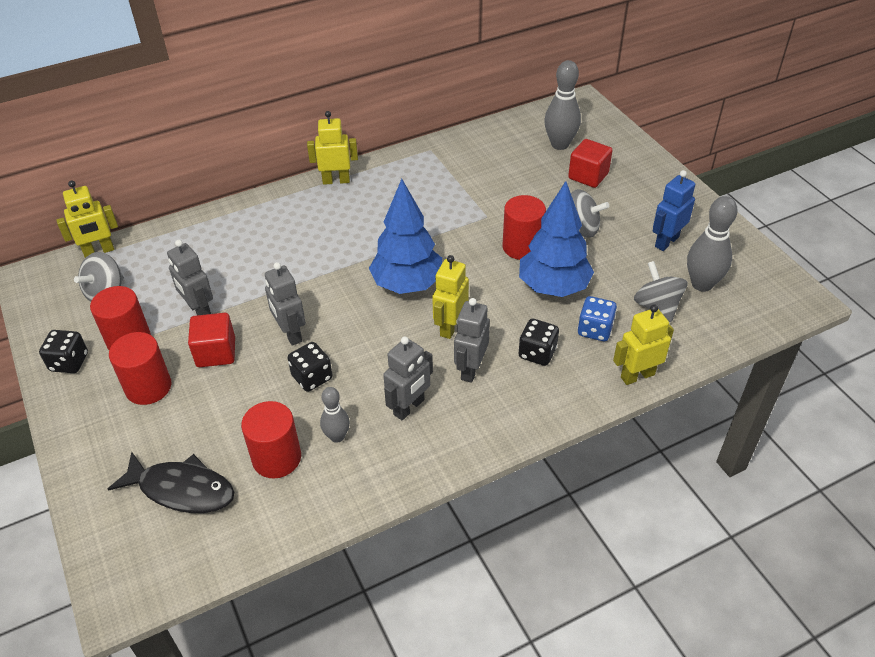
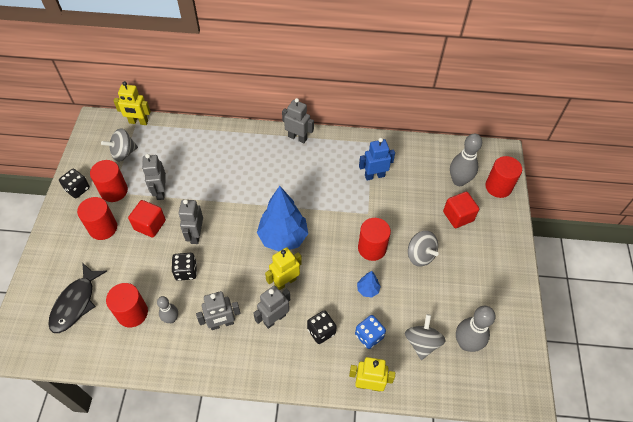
camera: 30 degrees right, 10 degrees up
(181, 489) = (75, 303): black fish -> black fish turned 60 degrees clockwise
(336, 180) = (297, 138): yellow robot -> grey robot
(553, 287) = (368, 289): blue tree -> blue tree, size x0.44
(605, 132) = (498, 187): none -> red cylinder
(666, 241) = (469, 297): blue robot -> blue robot (374, 176)

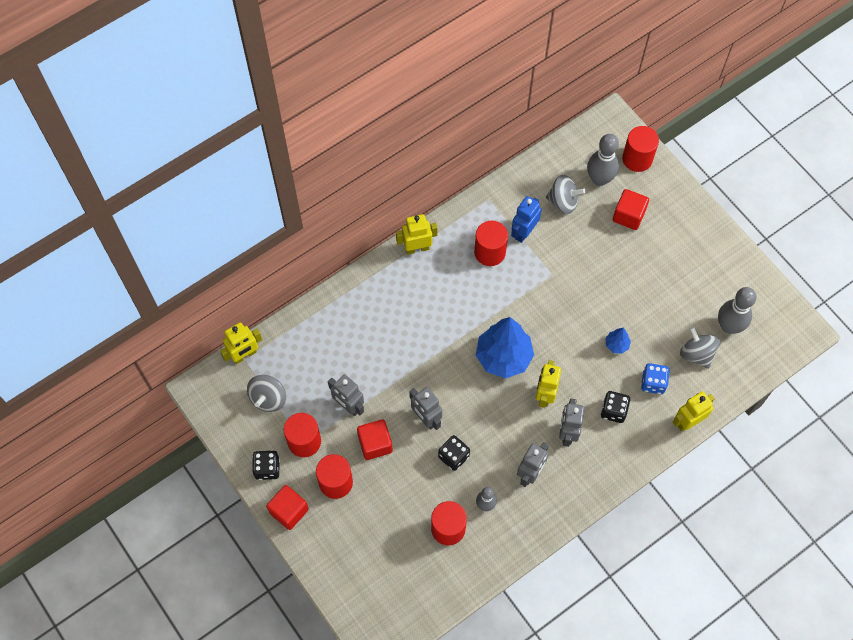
camera: 40 degrees left, 10 degrees up
(60, 222) = (289, 511): none -> red cube
(75, 303) = (390, 563): black fish -> none
(297, 138) = (417, 248): grey robot -> yellow robot
(372, 248) = (586, 305): red cylinder -> red cylinder (490, 252)
(420, 255) = (630, 278): grey spinning top -> grey spinning top (563, 201)

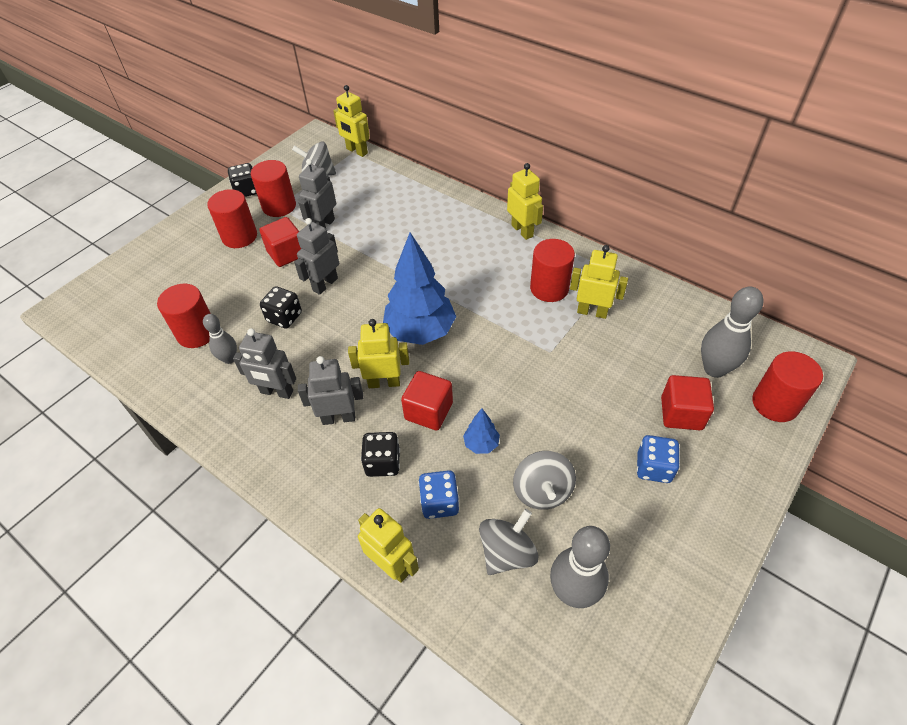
camera: 75 degrees right, 15 degrees down
(289, 511) = (205, 214): red cube -> red cube (428, 411)
(524, 232) = (592, 312): blue robot -> yellow robot
(563, 201) = (657, 339): grey spinning top -> grey spinning top (542, 491)
(663, 250) = (653, 468): none -> blue dice

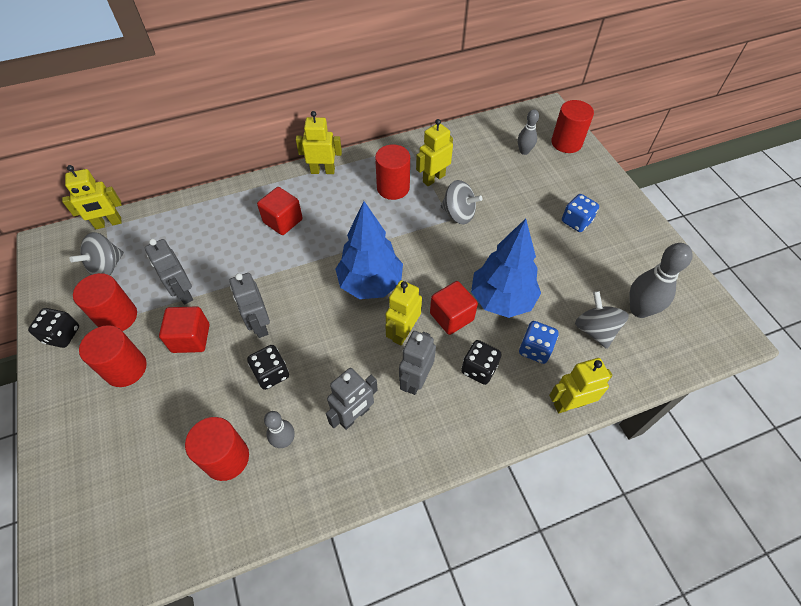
camera: 60 degrees left, 5 degrees up
(481, 444) = (501, 299): blue tree -> blue tree, size x2.26
(542, 491) = (560, 286): grey spinning top -> grey spinning top (458, 214)
(681, 413) = (546, 186): red cube -> red cube (283, 221)
(714, 369) = (524, 151): grey bowling pin -> grey bowling pin, size x0.60

